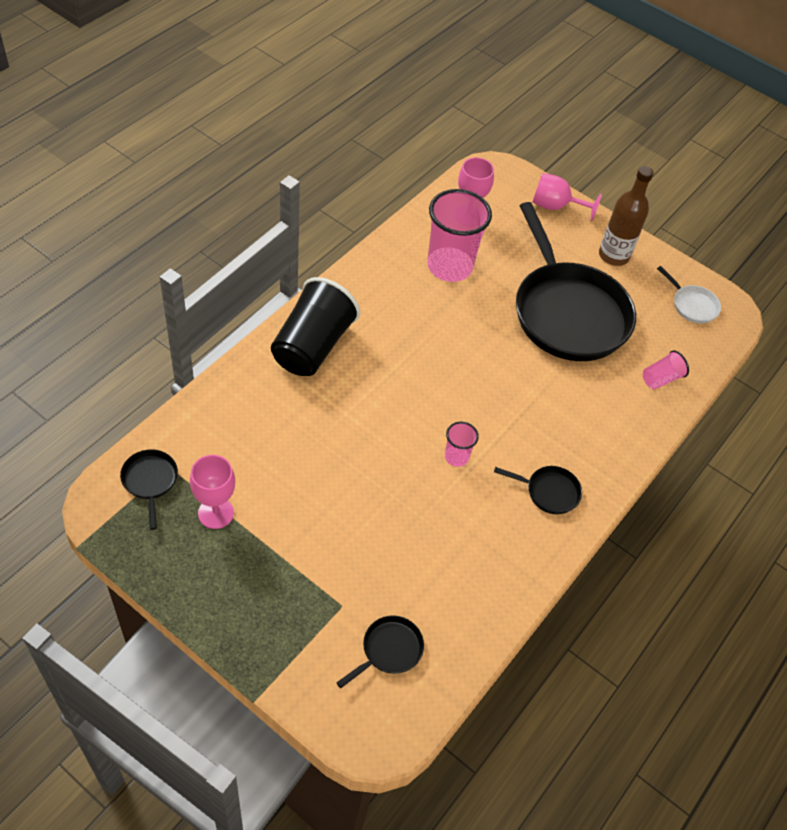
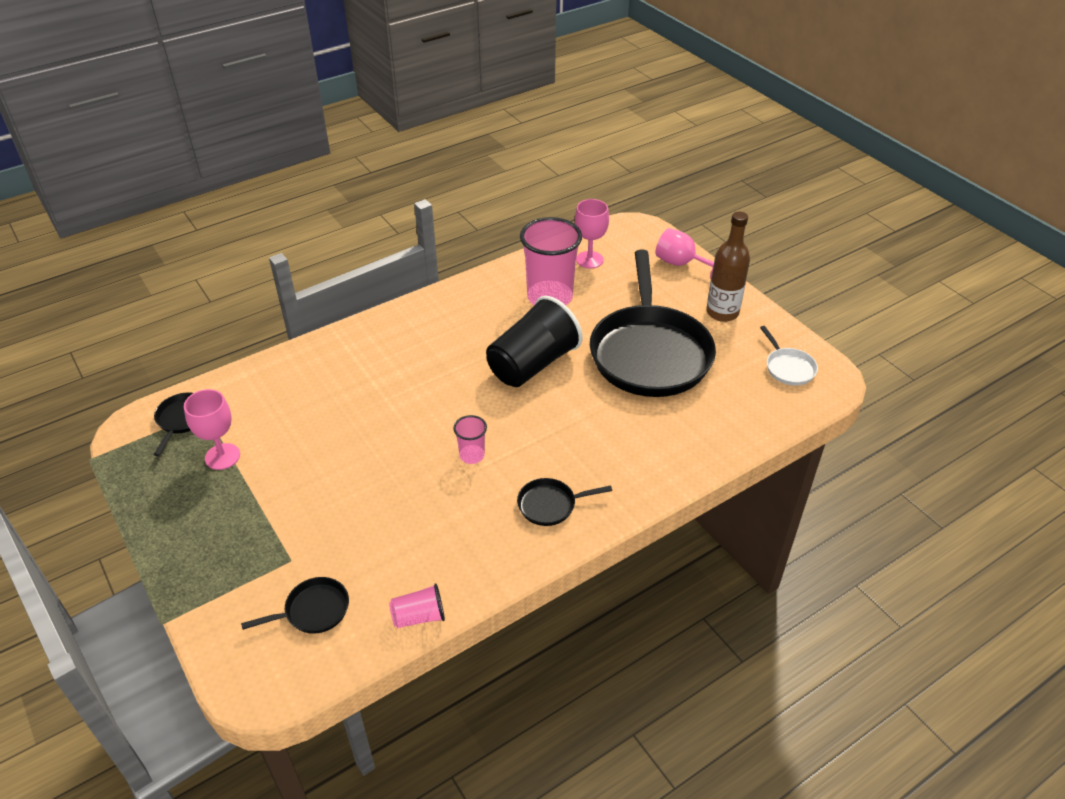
camera: 25 degrees right, 10 degrees down
(312, 346) = (386, 340): black cup -> black cup (532, 364)
(549, 492) = (550, 505): black pan -> black pan turned 135 degrees clockwise
(661, 378) = (722, 427): pink cup -> pink cup (419, 616)

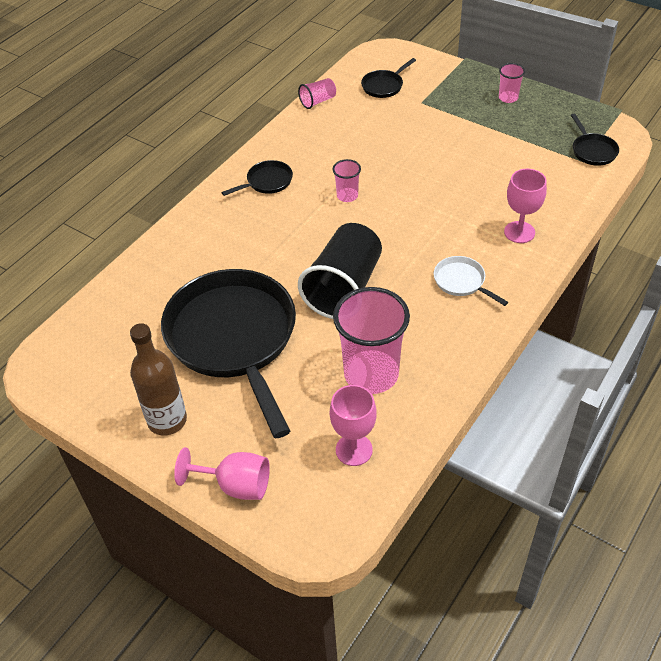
camera: 160 degrees right, 5 degrees up
(185, 525) = (508, 98): none -> pink cup
(222, 456) = (532, 138): pink goblet -> pink goblet (519, 232)
(788, 368) = (85, 369): white pan -> white pan (461, 282)

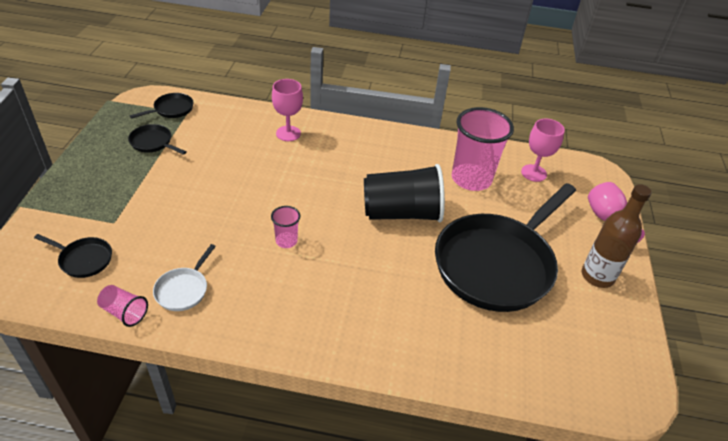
camera: 120 degrees left, 5 degrees down
(267, 182) = (290, 311): black pan -> black pan (153, 143)
(461, 282) = (357, 153): white pan -> white pan (183, 289)
(508, 98) = (97, 164): pink cup -> none

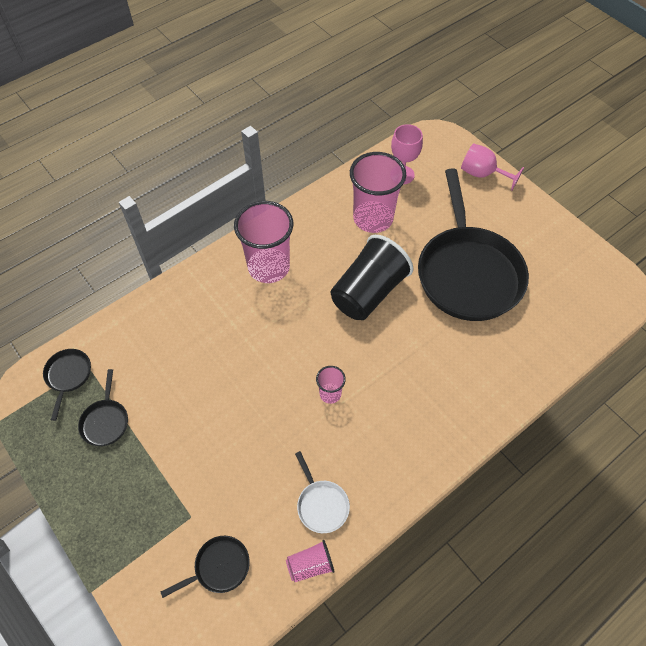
camera: 45 degrees left, 15 degrees up
(153, 143) = (105, 421): black pan -> black pan turned 75 degrees counterclockwise
(288, 133) = (199, 303): pink goblet -> none
(358, 149) = (269, 267): none -> pink cup
(597, 276) = (524, 225): brown bottle -> none

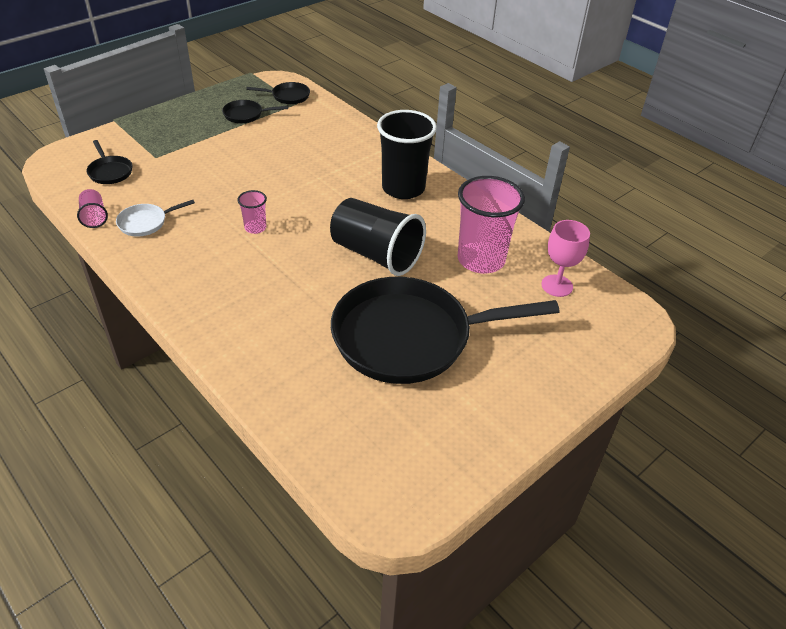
camera: 85 degrees right, 15 degrees down
(269, 267) = (403, 188): pink cup -> black cup
(482, 174) = (582, 364): pink goblet -> none

